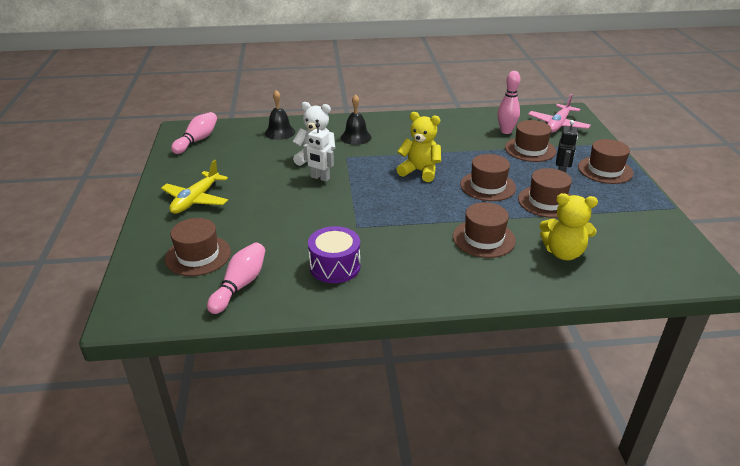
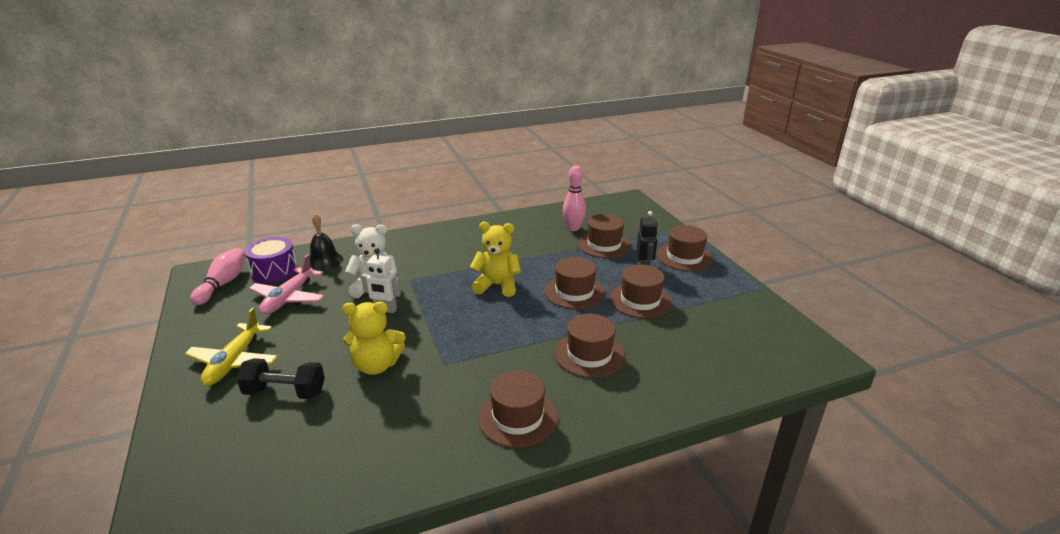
camera: 15 degrees left, 5 degrees down
(198, 255) = (250, 438): brown hat -> brown hat (517, 417)
(229, 227) = (285, 392): none -> black dumbbell
(240, 285) = (315, 471): pink bowling pin -> none
(335, 266) = (430, 421): purple drum -> purple drum (274, 271)
(356, 137) = (415, 255): black bell -> none
(558, 125) = (622, 215): pink plane -> pink plane (288, 298)
(563, 253) = (677, 357): yellow teddy bear -> yellow teddy bear (376, 365)

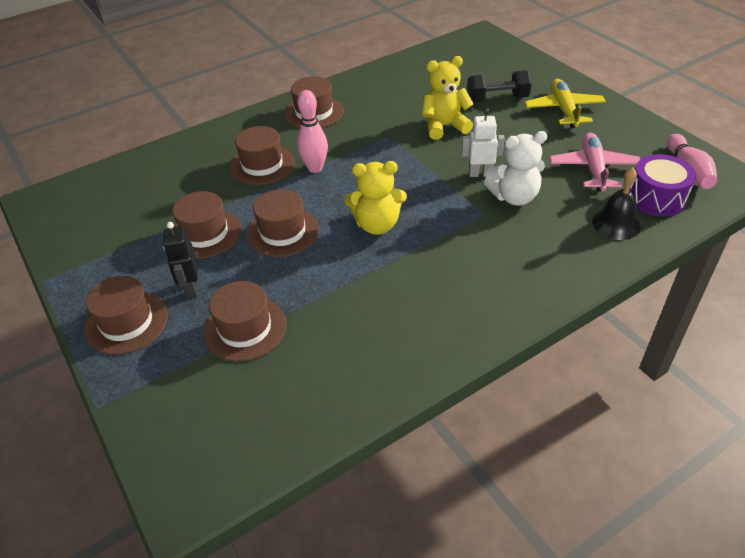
camera: 170 degrees right, 15 degrees up
(573, 228) = (296, 363): pink bowling pin -> pink bowling pin (315, 168)

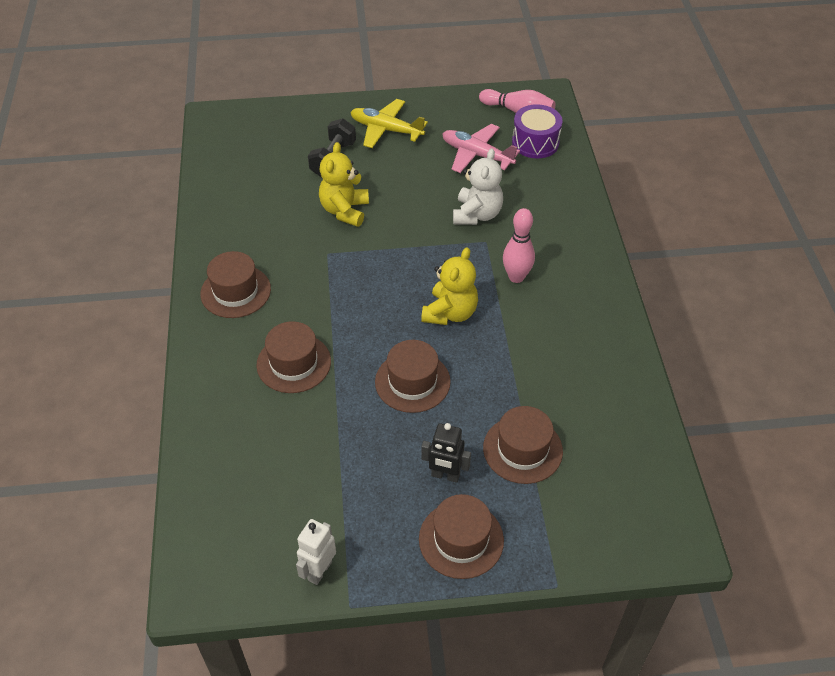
camera: 65 degrees left, 5 degrees up
(205, 233) = (372, 442): brown hat -> none
(315, 168) = (333, 324): pink bowling pin -> pink bowling pin (516, 277)
(480, 174) = (431, 220): white robot -> white robot (319, 570)
(616, 224) = (548, 177): black bell -> none

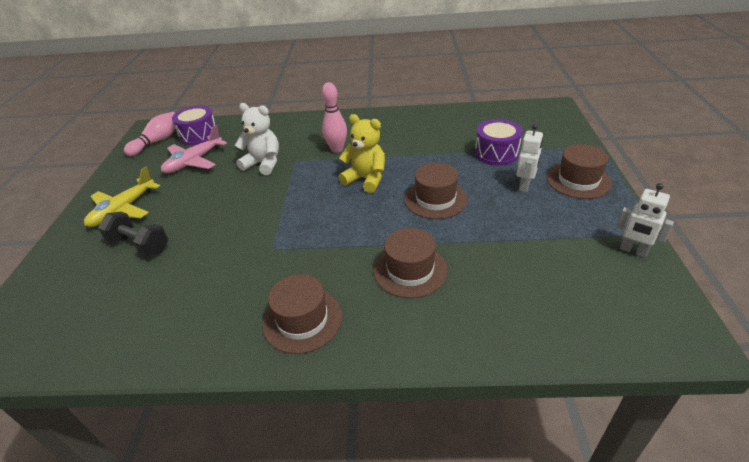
camera: 80 degrees left, 10 degrees down
(344, 210) = (219, 237): yellow teddy bear -> none
(445, 475) = (524, 186): black robot -> white robot
(522, 449) = (496, 153): brown hat -> purple drum

